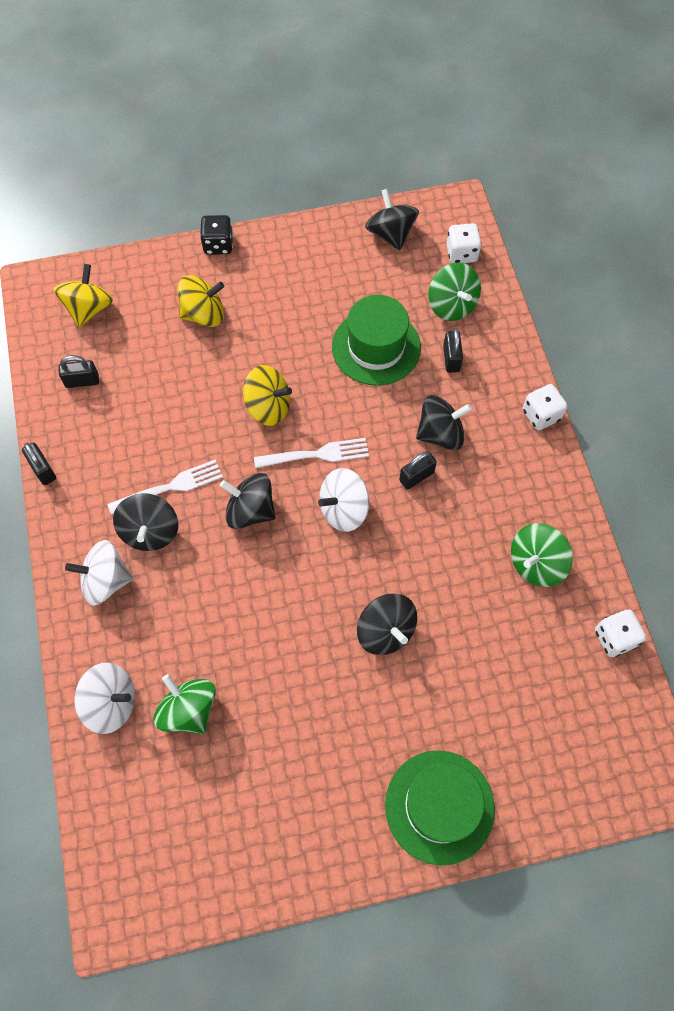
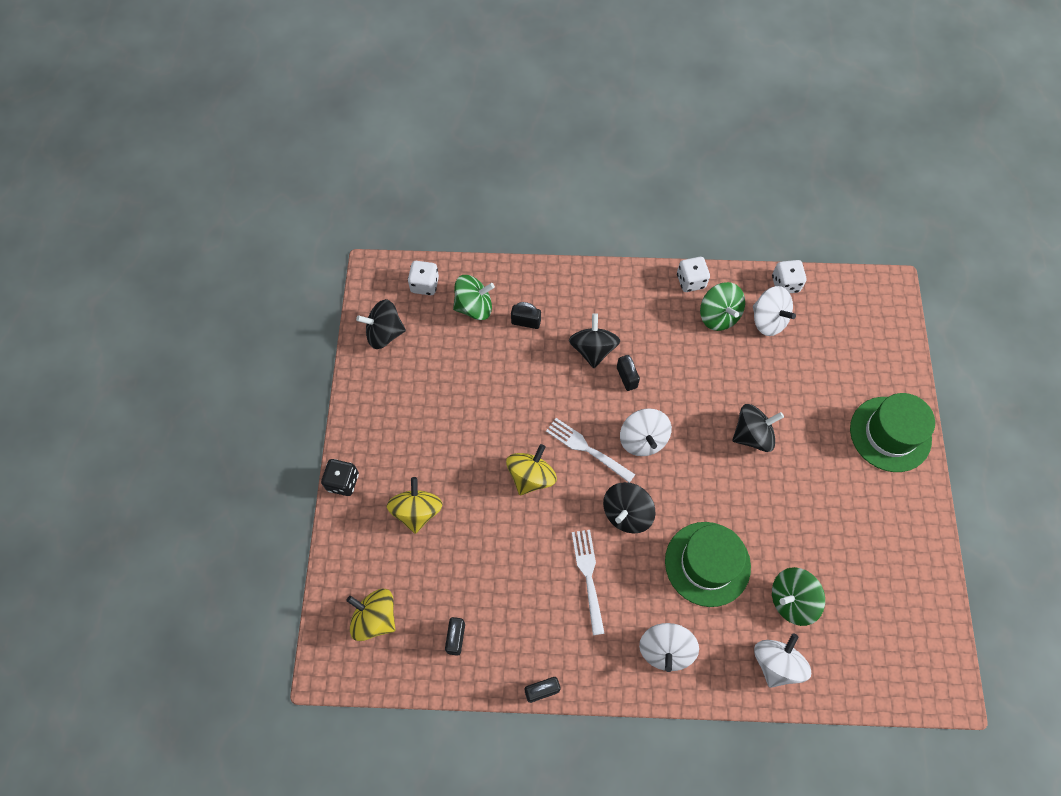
camera: 75 degrees left, 0 degrees up
(150, 531) = (627, 602): black spinning top -> none
(315, 455) = (587, 449): white fork -> white fork turned 60 degrees counterclockwise
(376, 347) = (497, 375): green hat -> green hat (707, 563)
(541, 415) = (595, 274): white dice -> white dice (690, 281)
(552, 625) = (768, 320): none -> white spinning top

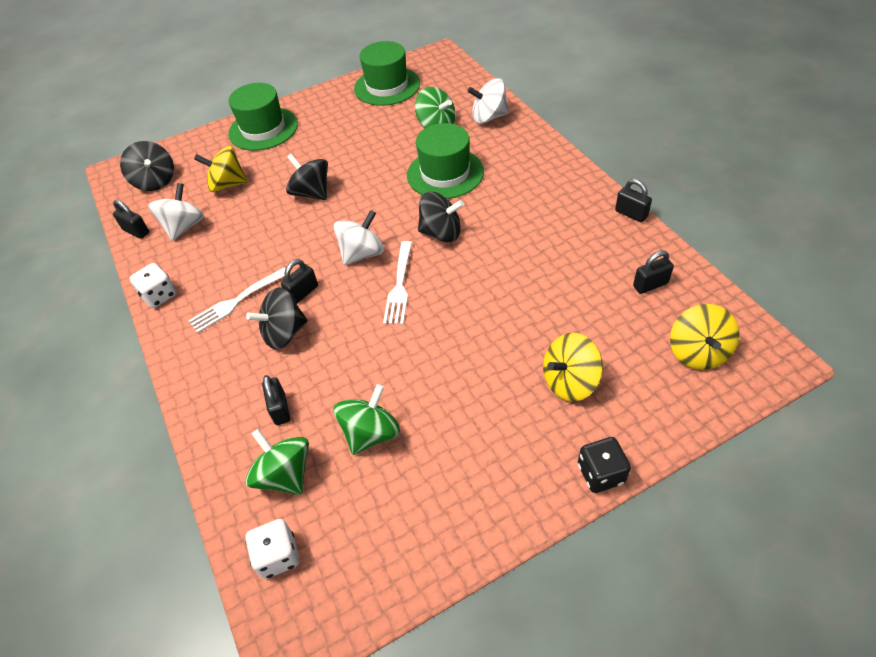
camera: 115 degrees left, 15 degrees down
(384, 333) = (380, 559): black spinning top -> black spinning top (155, 181)
(531, 476) = (458, 311): yellow spinning top -> yellow spinning top (227, 184)
(589, 577) = (517, 230): white fork -> white fork (237, 301)
(665, 650) = (531, 167): white spinning top -> none
(718, 316) = (194, 259): green spinning top -> green spinning top (371, 433)
(785, 284) = (136, 231): white dice -> black padlock
(905, 592) = (387, 86): none -> green hat

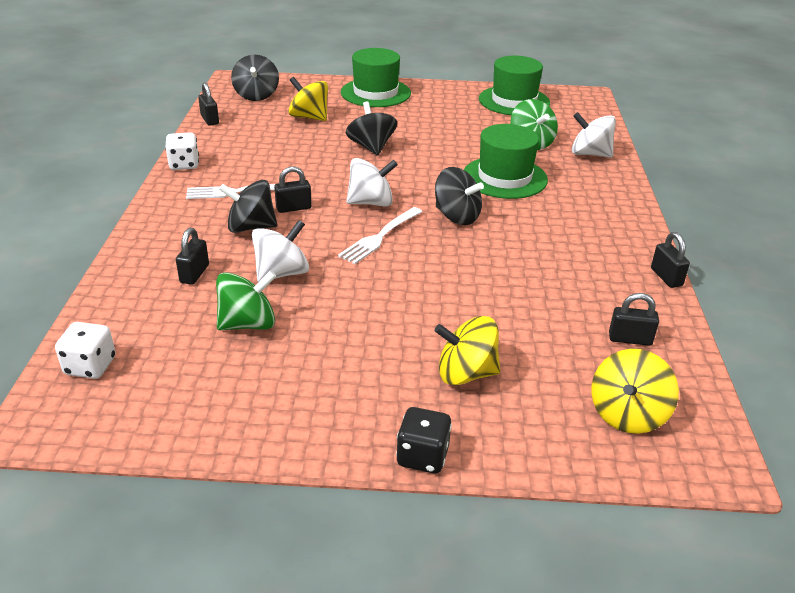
camera: 25 degrees right, 15 degrees down
(184, 226) = (248, 130): white spinning top -> white spinning top (282, 273)
(285, 474) = (152, 317): green spinning top -> none

